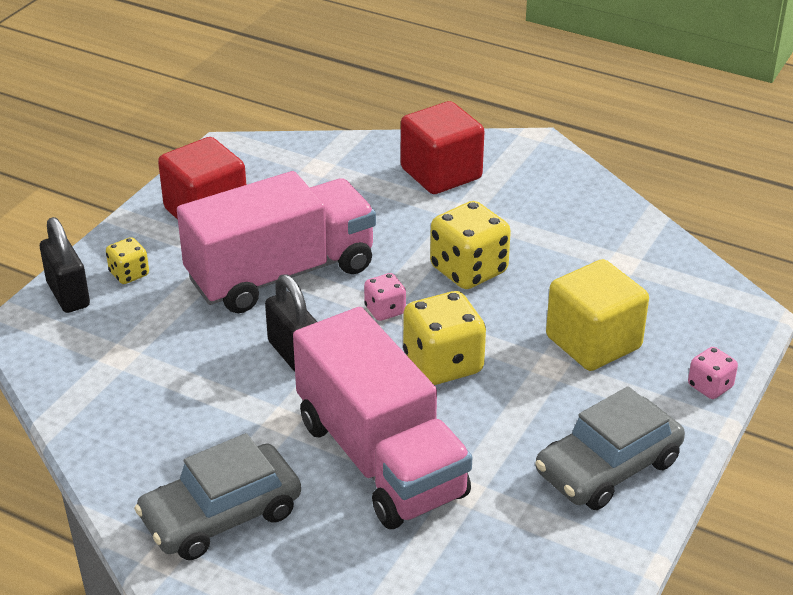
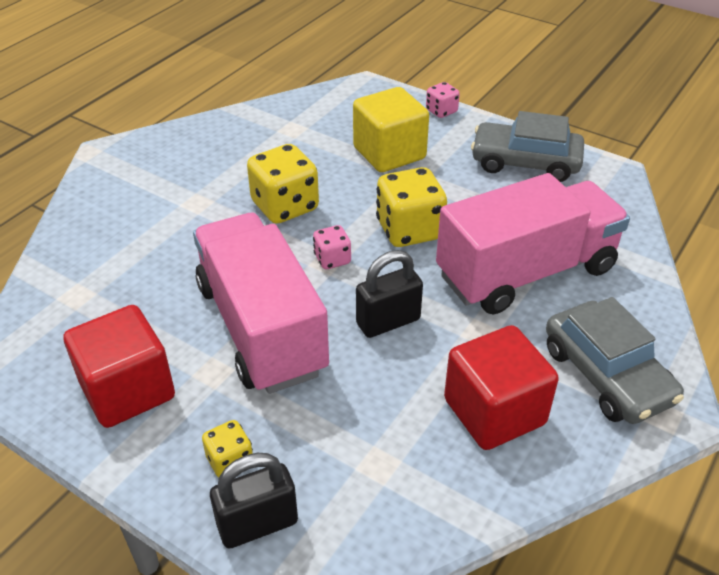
camera: 85 degrees left, 5 degrees up
(441, 174) = (129, 211): red cube -> red cube (494, 412)
(608, 467) = (525, 162): grey car -> grey car turned 135 degrees clockwise

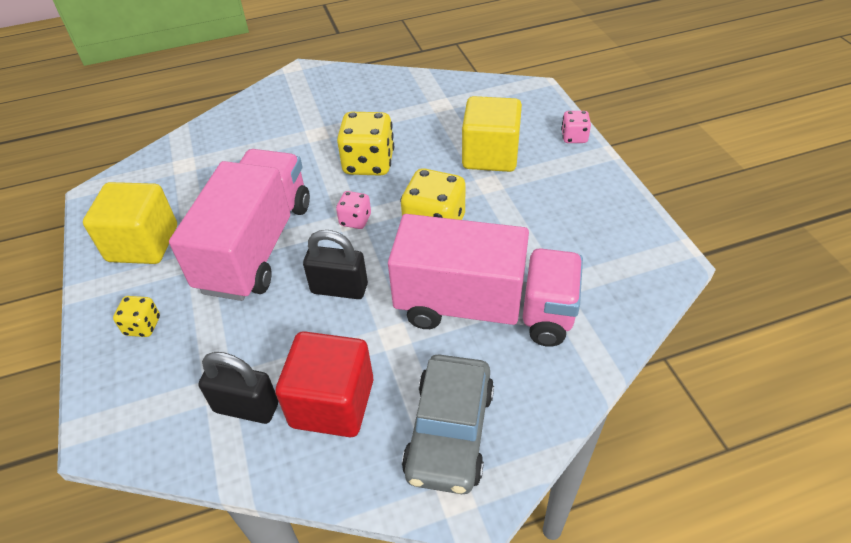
camera: 40 degrees right, 5 degrees up
(127, 390) = (143, 244): red cube -> yellow cube
(257, 524) = (112, 377): black padlock -> black padlock (246, 407)
(525, 162) = (596, 214): grey car -> none

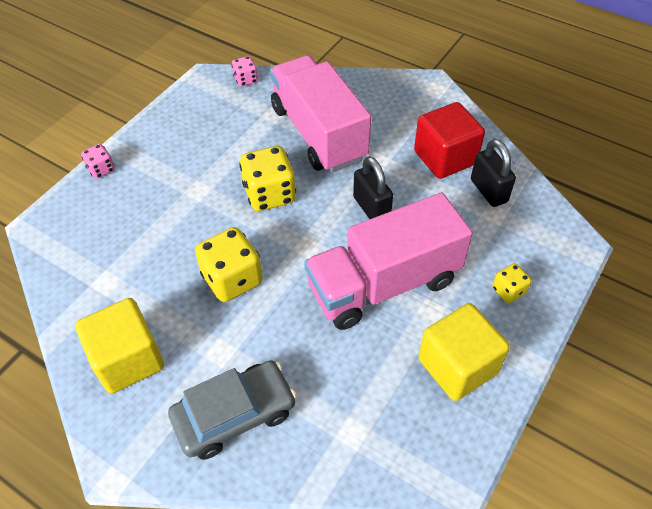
camera: 130 degrees left, 5 degrees up
(355, 220) = (304, 242): pink dice -> pink dice (245, 80)
(450, 432) = (408, 106): grey car -> grey car (235, 415)
(490, 155) = (161, 206): yellow cube -> yellow cube (128, 360)

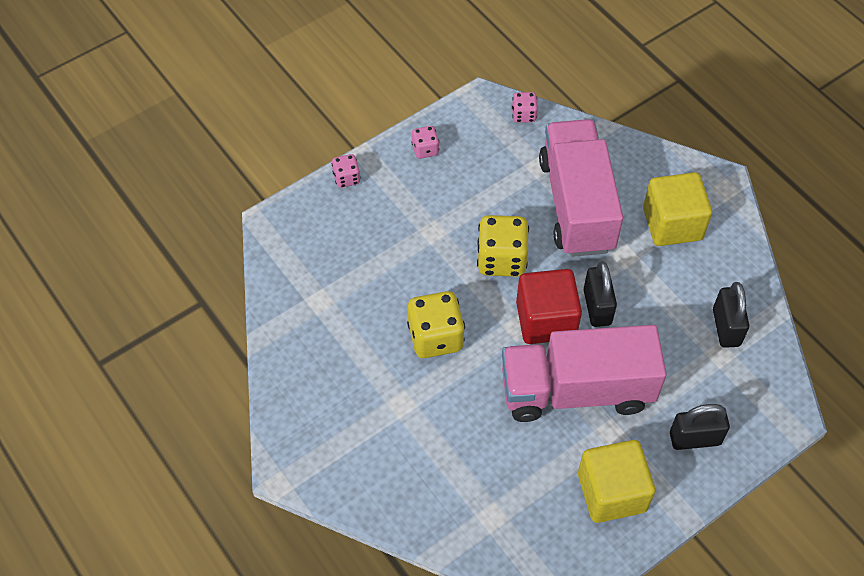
camera: 20 degrees right, 5 degrees up
(128, 360) = (319, 383): yellow cube -> yellow cube (672, 224)
(168, 127) = (425, 149): none -> pink dice
(235, 415) = (396, 465): grey car -> none
(445, 158) = (697, 275): red cube -> red cube (546, 320)
(508, 291) = (695, 438): yellow dice -> black padlock

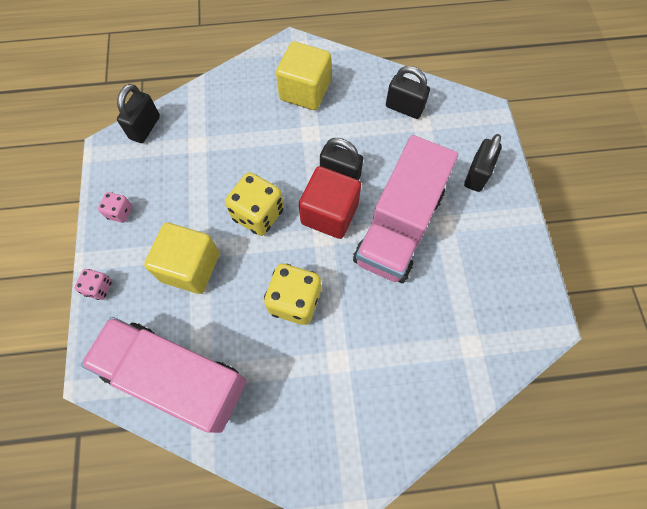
camera: 60 degrees left, 10 degrees up
(523, 115) = (145, 128): pink dice -> black padlock
(576, 204) = (247, 138): pink truck -> pink truck (176, 377)
(611, 492) = (491, 250): yellow cube -> yellow cube (190, 267)

